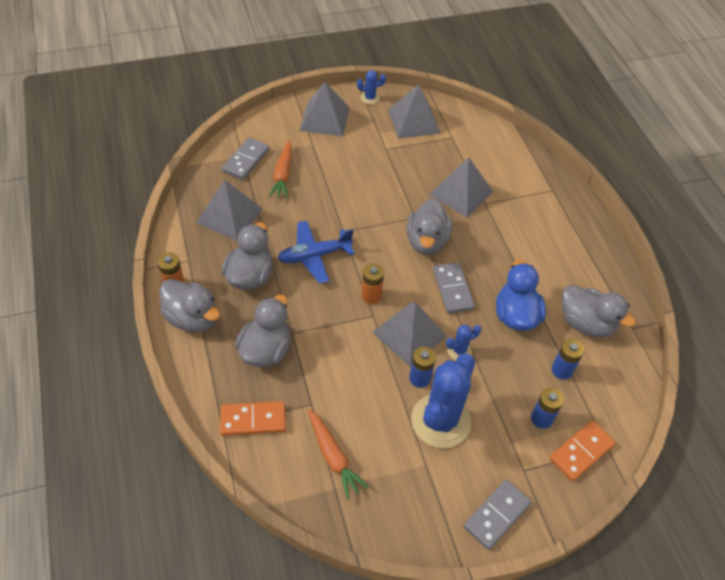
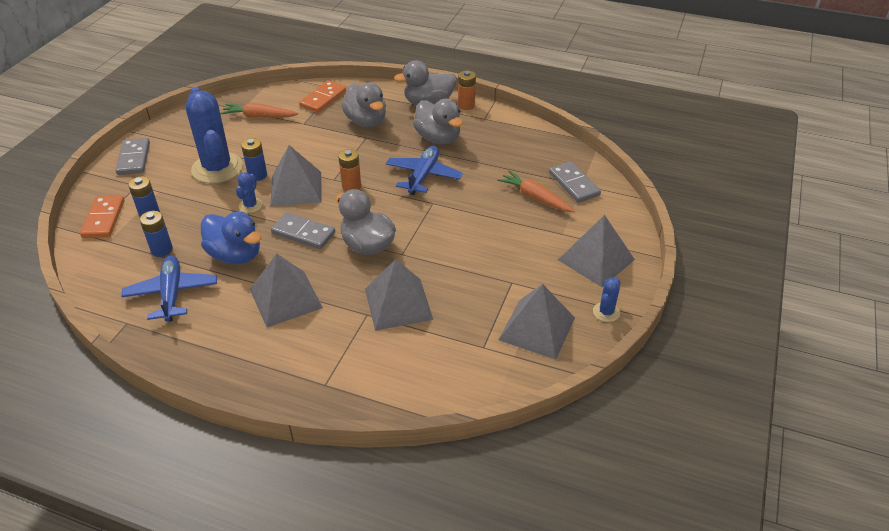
camera: 130 degrees right, 10 degrees down
(229, 215) = (512, 151): grey pyramid -> grey pyramid (286, 298)
(586, 323) = (172, 294): grey duck -> blue plane

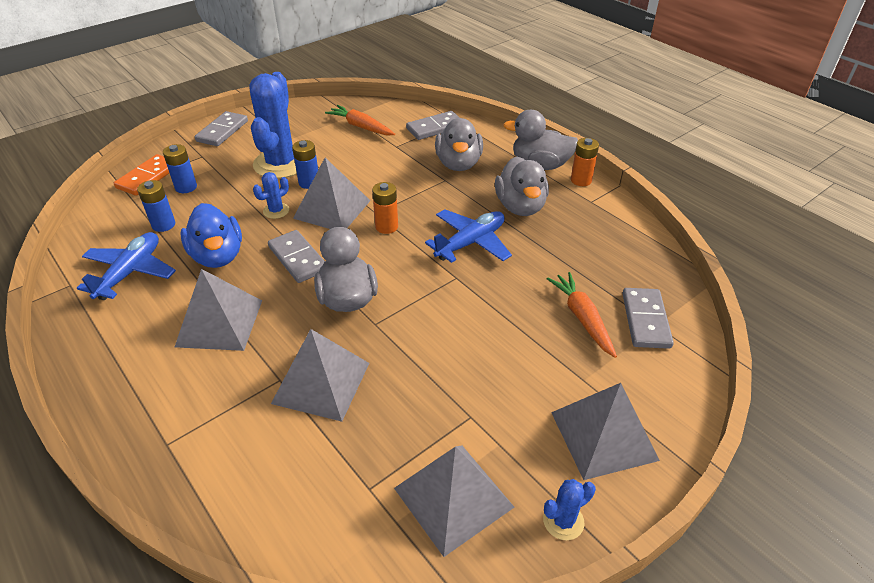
camera: 30 degrees right, 0 degrees up
(323, 99) = (435, 128): orange domino -> grey domino

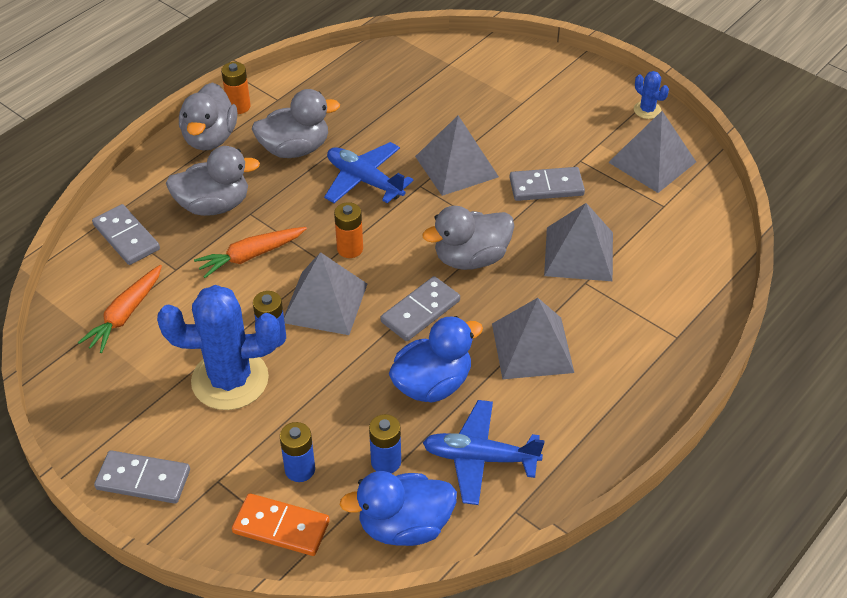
camera: 100 degrees left, 5 degrees up
(105, 228) = (404, 526): none -> blue duck
(276, 211) = (337, 355): blue cactus -> none
(582, 318) = (453, 104): orange carrot -> orange carrot (250, 256)
(604, 435) = (572, 92): grey pyramid -> grey pyramid (456, 166)
(645, 320) = (445, 69): grey domino -> grey domino (546, 186)

